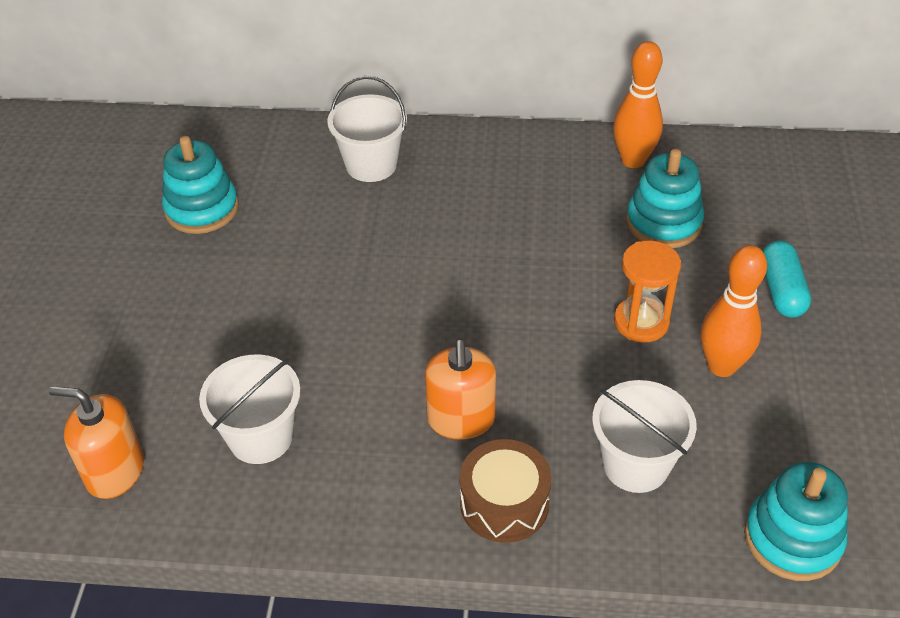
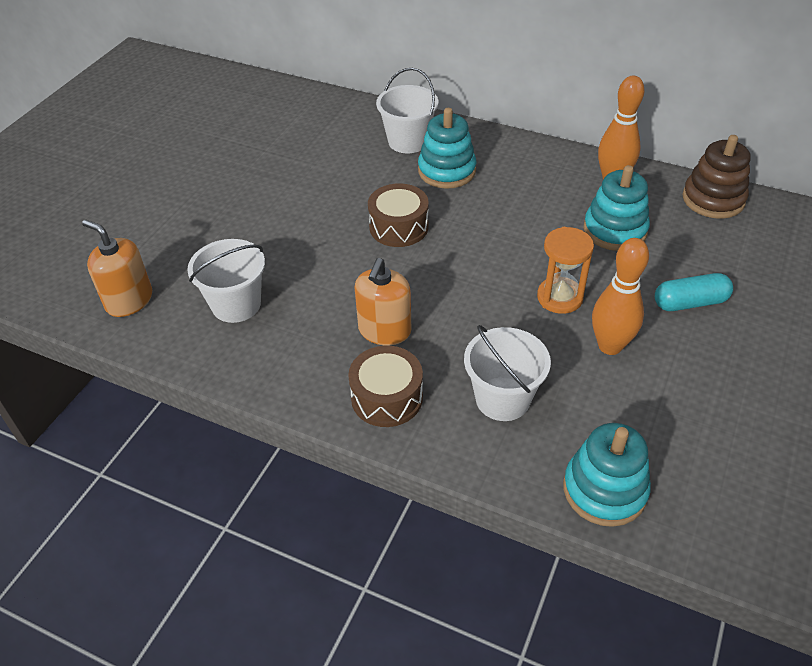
camera: 20 degrees right, 0 degrees up
(202, 209) = (274, 145): turquoise stacking toy -> turquoise stacking toy (446, 171)
(414, 281) = (399, 227): none -> brown drum
(751, 159) = (713, 199): none -> brown stacking toy
(781, 290) = (690, 302): turquoise capsule -> turquoise capsule turned 60 degrees clockwise

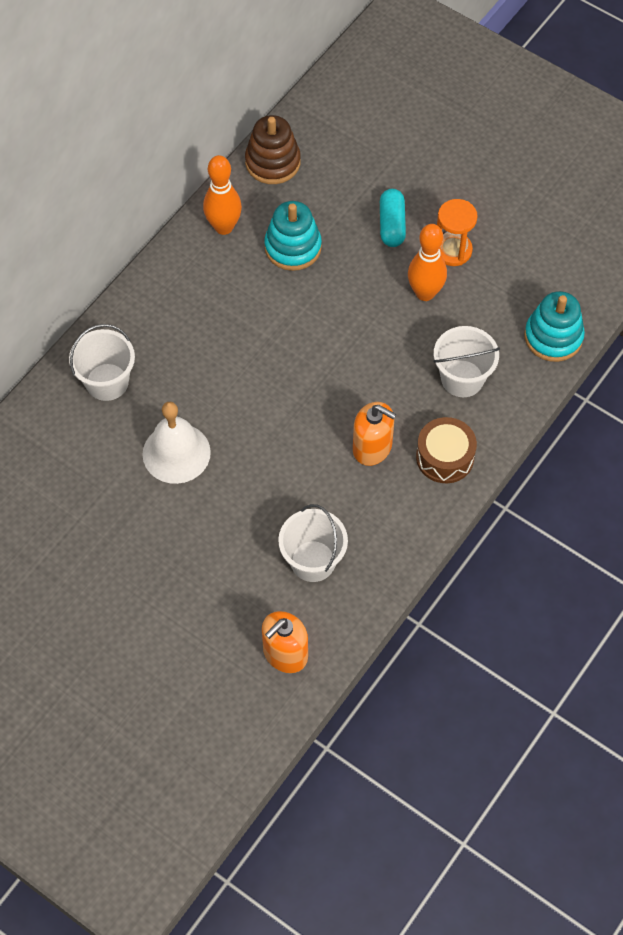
camera: 80 degrees left, 15 degrees up
(344, 193) = (176, 453): none -> white bell
(399, 227) = (241, 414): brown drum -> none
(446, 171) = (168, 357): turquoise stacking toy -> none
(559, 297) = (364, 311): orange hourglass -> orange hourglass (453, 250)

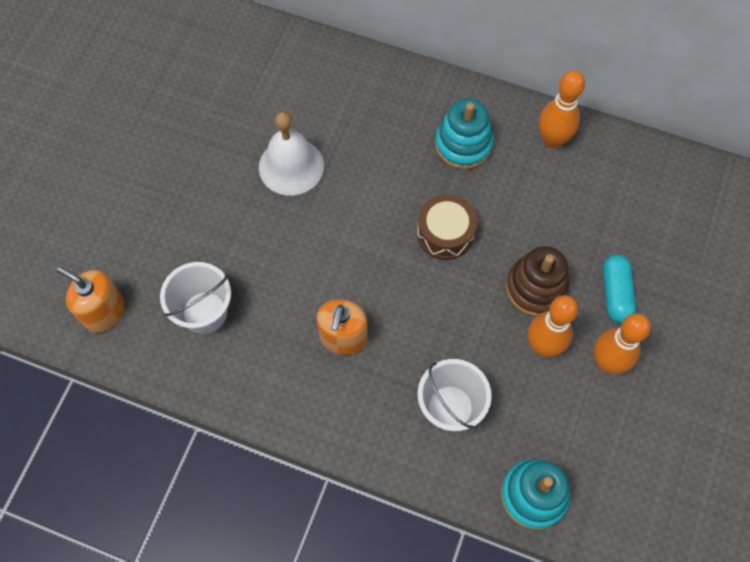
camera: 75 degrees right, 5 degrees up
(107, 382) = (349, 91): white bucket -> none
(273, 162) = (646, 163): brown stacking toy -> brown stacking toy (536, 288)
(293, 247) = (552, 207): turquoise stacking toy -> turquoise stacking toy (463, 144)
(392, 225) = (615, 293): turquoise capsule -> turquoise capsule turned 75 degrees counterclockwise
(445, 457) = (350, 411): brown drum -> brown drum (445, 233)
(453, 250) = (607, 362): orange hourglass -> orange bowling pin

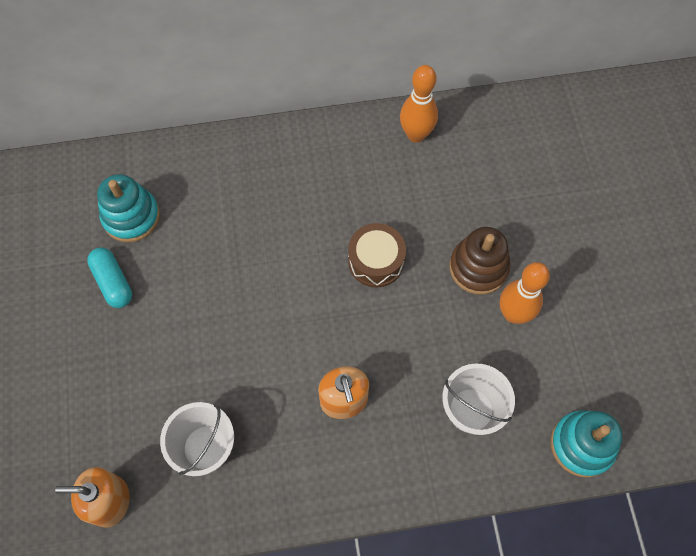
camera: 30 degrees left, 0 degrees up
(291, 166) = (205, 272): white bell -> none
(463, 144) = (344, 176): turquoise stacking toy -> turquoise stacking toy (131, 217)
(607, 362) = (571, 299): orange bowling pin -> none
(615, 293) = (543, 238): turquoise capsule -> turquoise capsule (113, 282)

